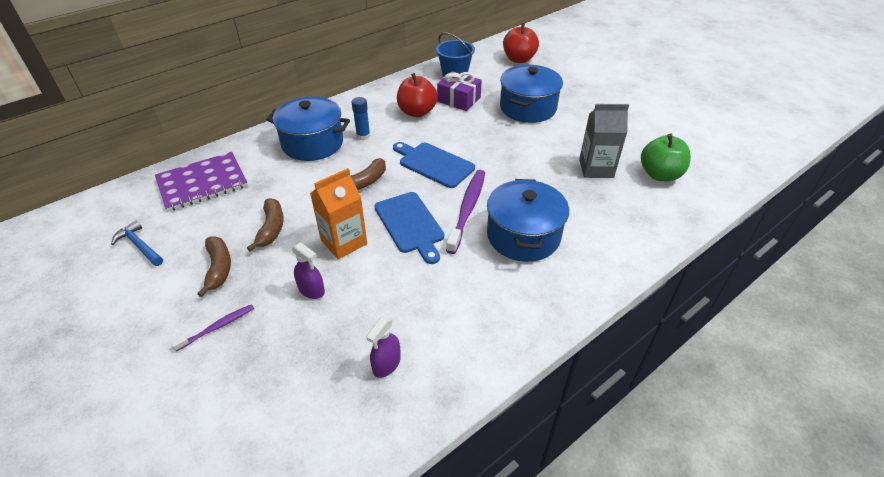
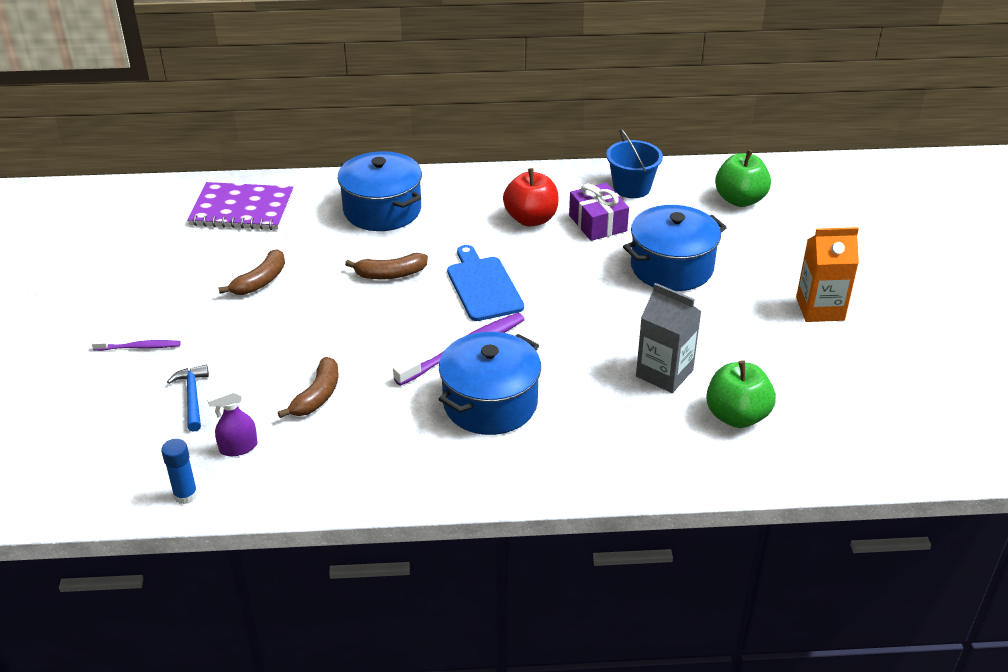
camera: 35 degrees right, 5 degrees down
(139, 246) = (141, 246): blue hammer -> blue hammer (192, 397)
(218, 268) = (184, 297): brown banana -> brown banana (317, 396)
(311, 290) = (240, 354): purple spray bottle -> none
(344, 242) = (310, 325): orange carton -> orange carton (820, 309)
(363, 136) = (442, 223): blue glue stick -> blue glue stick (185, 495)
(410, 224) = (389, 338): blue cutting board -> none
(519, 59) = (740, 200): red apple -> green apple

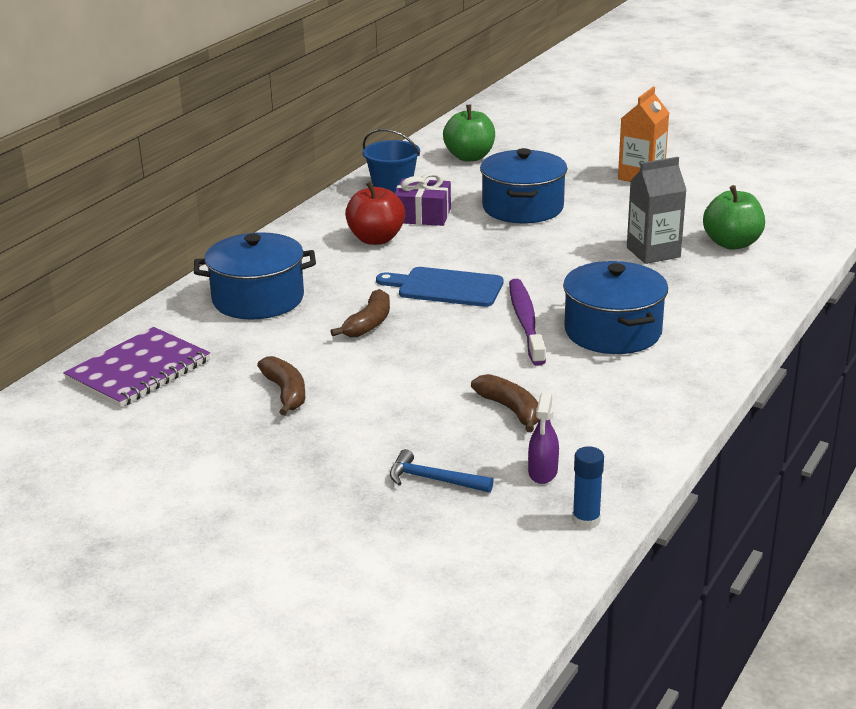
camera: 55 degrees left, 10 degrees down
(139, 347) = (307, 492): purple toothbrush -> none

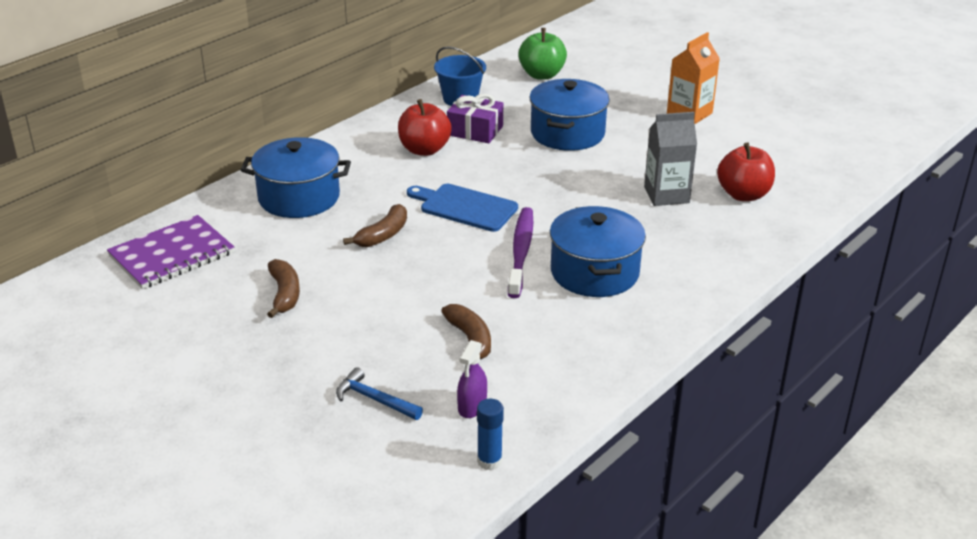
camera: 10 degrees right, 5 degrees up
(732, 243) = (743, 195): green apple -> red apple

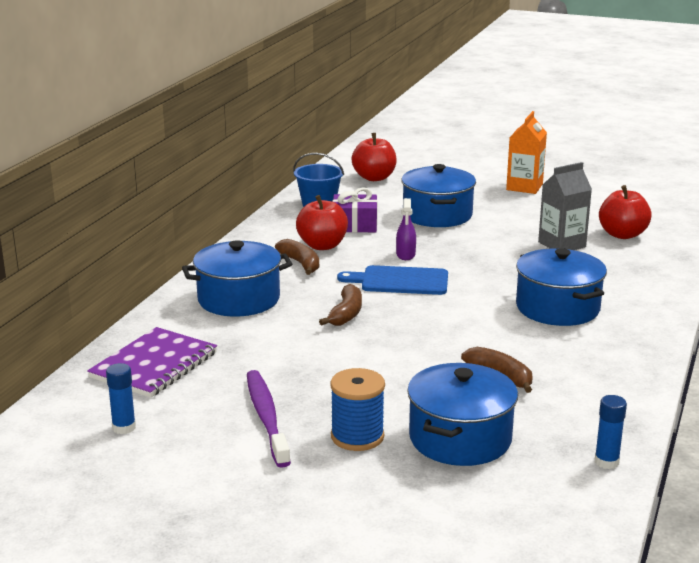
camera: 20 degrees left, 10 degrees down
(99, 315) = (124, 427): none -> blue glue stick
(284, 294) = (297, 375): brown banana -> brown banana (301, 263)
(285, 374) = (357, 436): none -> blue spool
(374, 399) = (460, 438): blue hammer -> blue pot
(472, 406) = (551, 425): purple spray bottle -> purple spray bottle (405, 255)
(521, 252) = (481, 304): purple toothbrush -> purple toothbrush (266, 417)
(541, 75) = (374, 178): green apple -> red apple

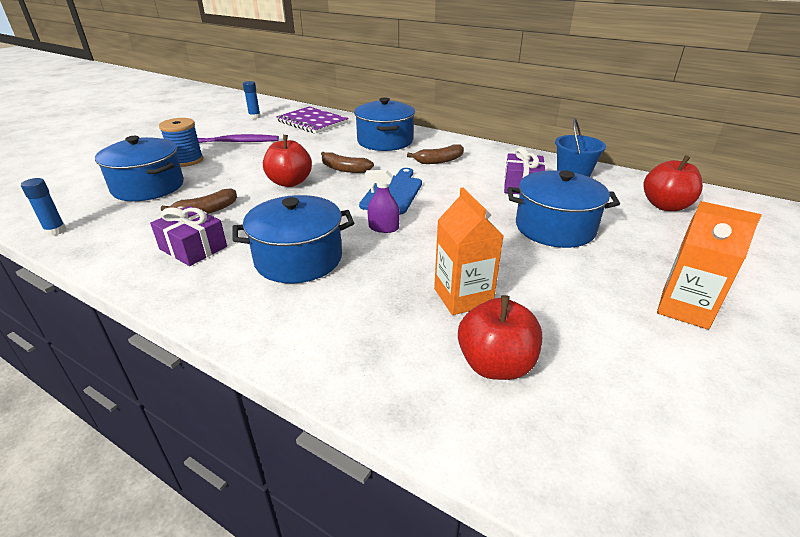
camera: 100 degrees right, 10 degrees up
(322, 245) = (474, 170): red apple -> red apple (290, 182)
(405, 255) = (449, 200): purple spray bottle -> purple spray bottle (383, 228)
(562, 244) = (463, 297): grey carton -> orange carton
(577, 362) = (193, 248): none -> purple gift

